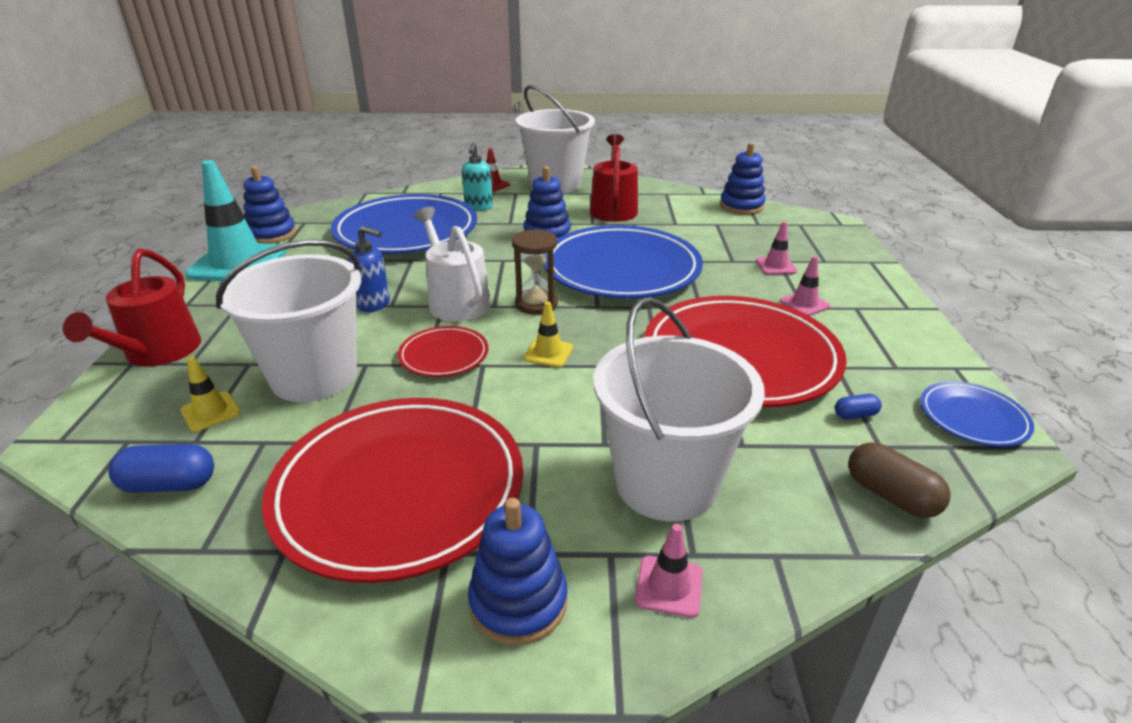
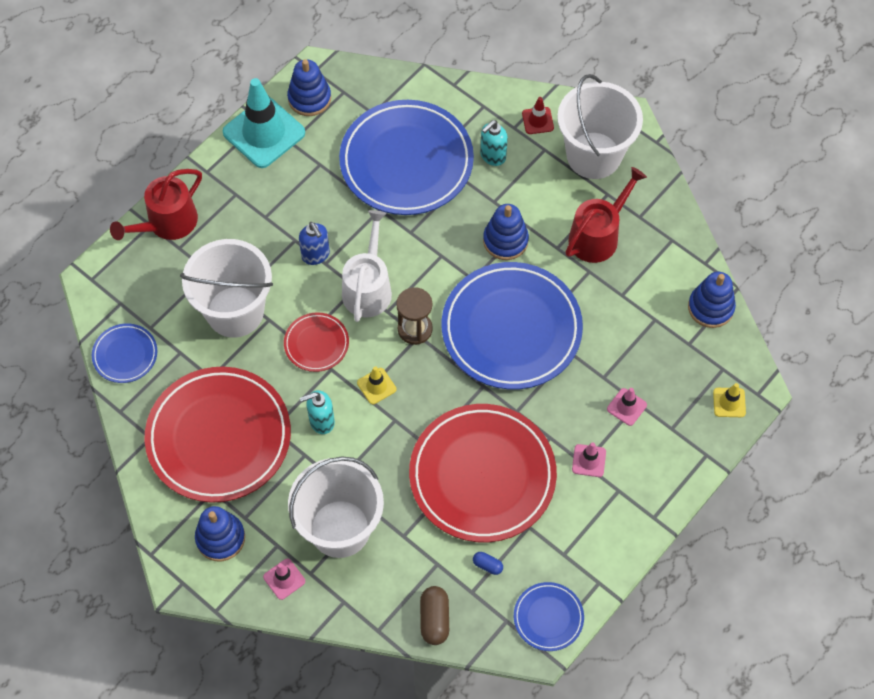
camera: 40 degrees right, 30 degrees up
(169, 485) = (125, 355): blue capsule -> blue plate
(211, 412) = (168, 306): yellow traffic cone -> yellow traffic cone (729, 402)
(521, 406) = (321, 421): none -> turquoise soap dispenser

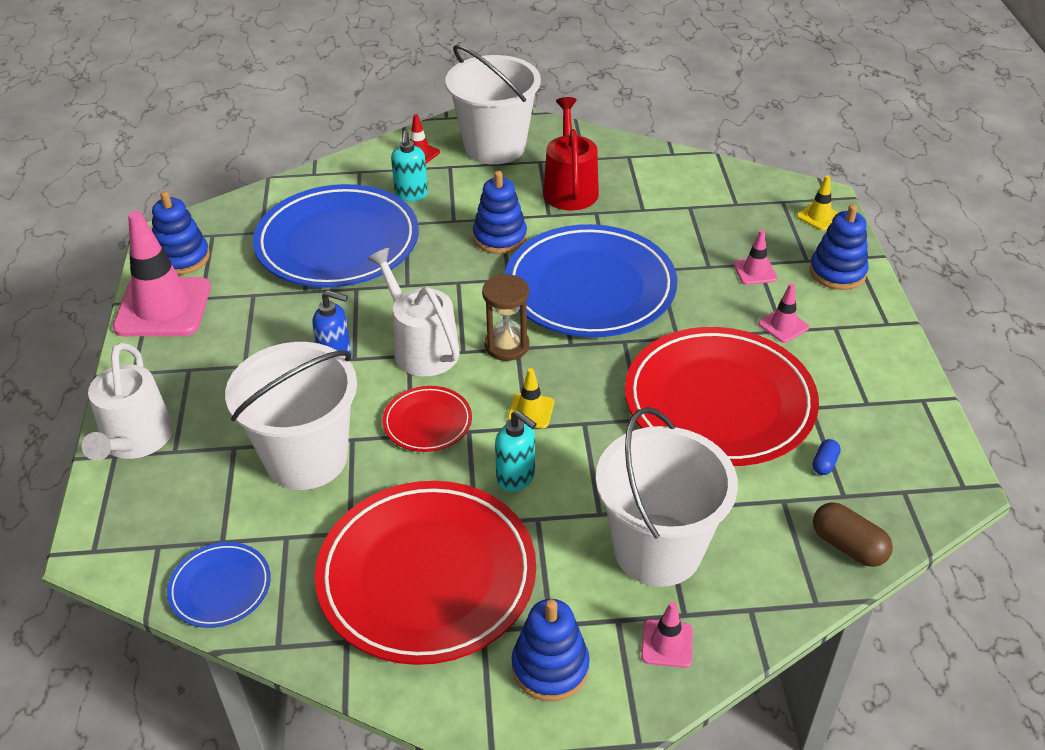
camera: 45 degrees left, 20 degrees down
(167, 223) = (135, 440): red watering can -> white watering can
(264, 132) = (163, 308): turquoise traffic cone -> pink traffic cone
(321, 421) = (516, 478): turquoise soap dispenser -> turquoise soap dispenser turned 75 degrees counterclockwise
(487, 565) = (824, 463): blue capsule -> blue capsule turned 45 degrees counterclockwise
(548, 617) = (929, 458): blue plate -> none
(710, 307) = (717, 174): blue stacking toy -> blue stacking toy (837, 272)

